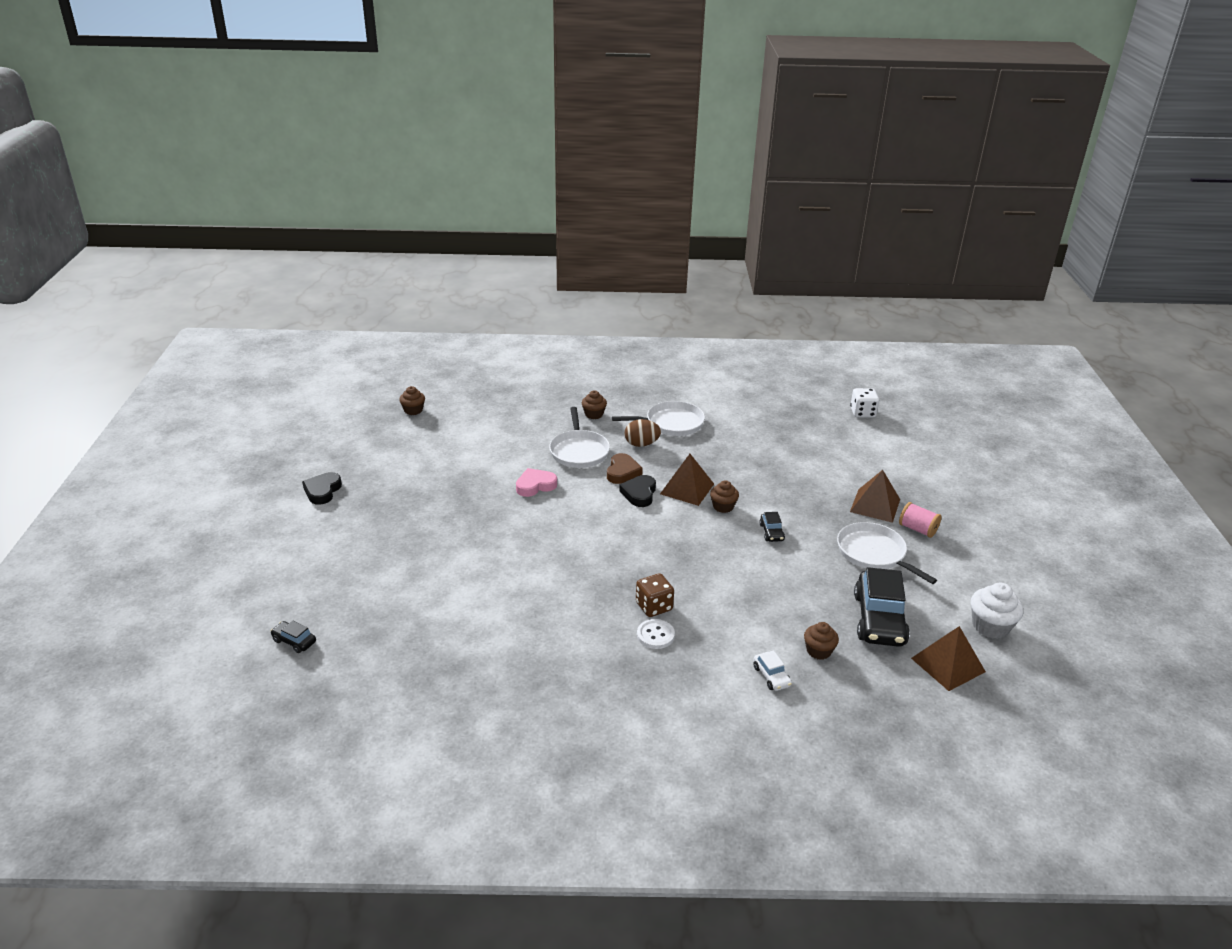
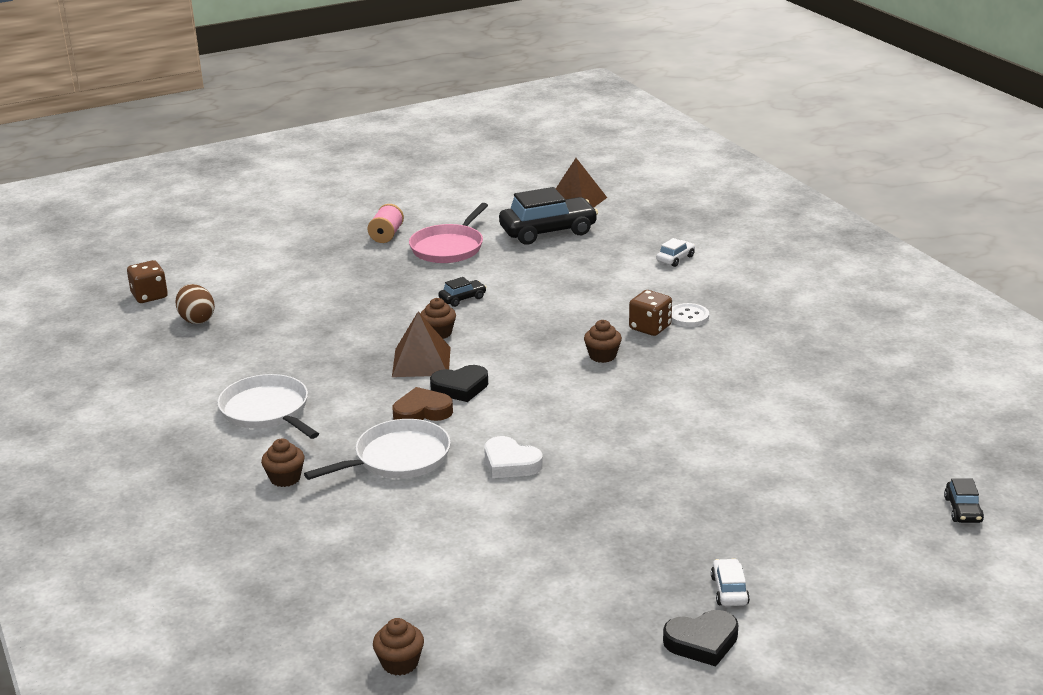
camera: 115 degrees left, 5 degrees down
(344, 515) = (729, 590): none -> white car
(535, 485) = (510, 463): pink heart -> white heart
(641, 444) = (341, 417): brown egg -> brown egg (196, 319)
(818, 651) = (620, 247): brown cupcake -> brown cupcake (602, 356)
(862, 413) = (149, 296): white dice -> brown dice
(874, 553) = (449, 247): white pan -> pink pan
(875, 505) = (360, 259): brown pyramid -> none
(990, 626) = (507, 192): white cupcake -> none

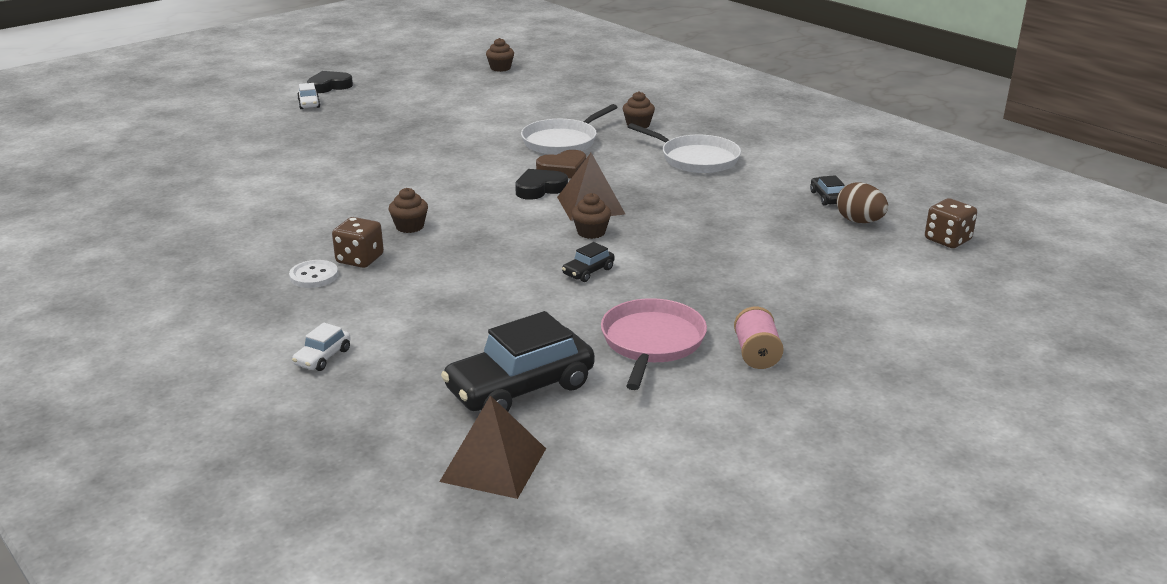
camera: 165 degrees right, 0 degrees up
(510, 463) = (472, 146): white heart -> none
(962, 510) = (122, 150): black car -> black car (827, 197)

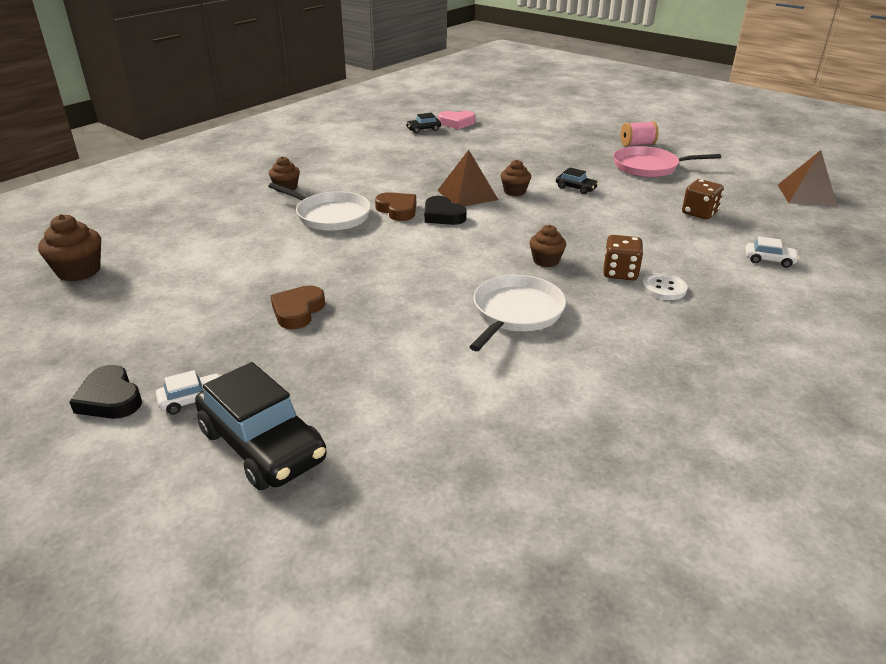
camera: 100 degrees left, 5 degrees up
(392, 129) = (298, 311): none -> brown heart
(500, 68) = (79, 271): brown cupcake -> brown cupcake, size x1.52
(520, 388) = (732, 195): black car -> black car (262, 445)
(696, 159) = (363, 165): white pan -> white pan (516, 313)
(859, 221) = (456, 123): brown egg -> pink heart
(947, 240) = (472, 106): brown dice -> brown dice (699, 213)

